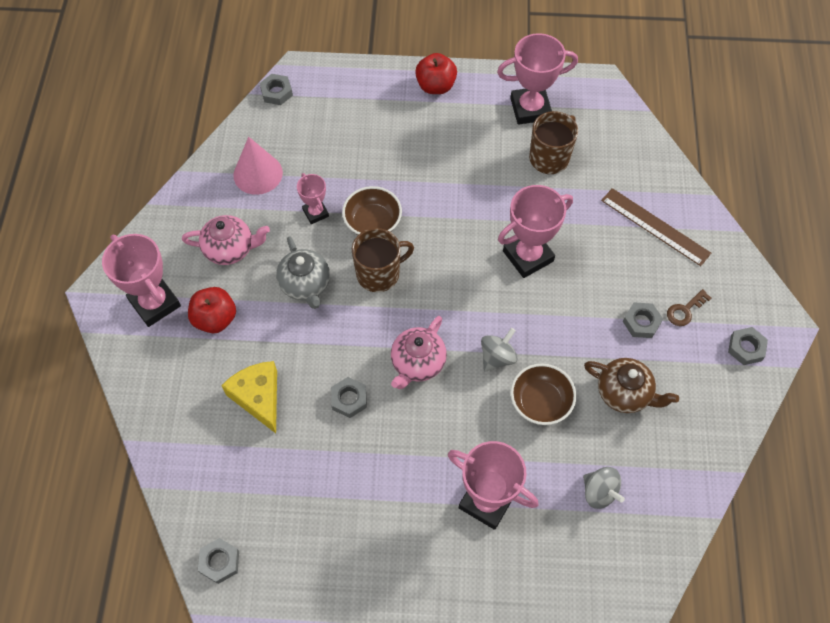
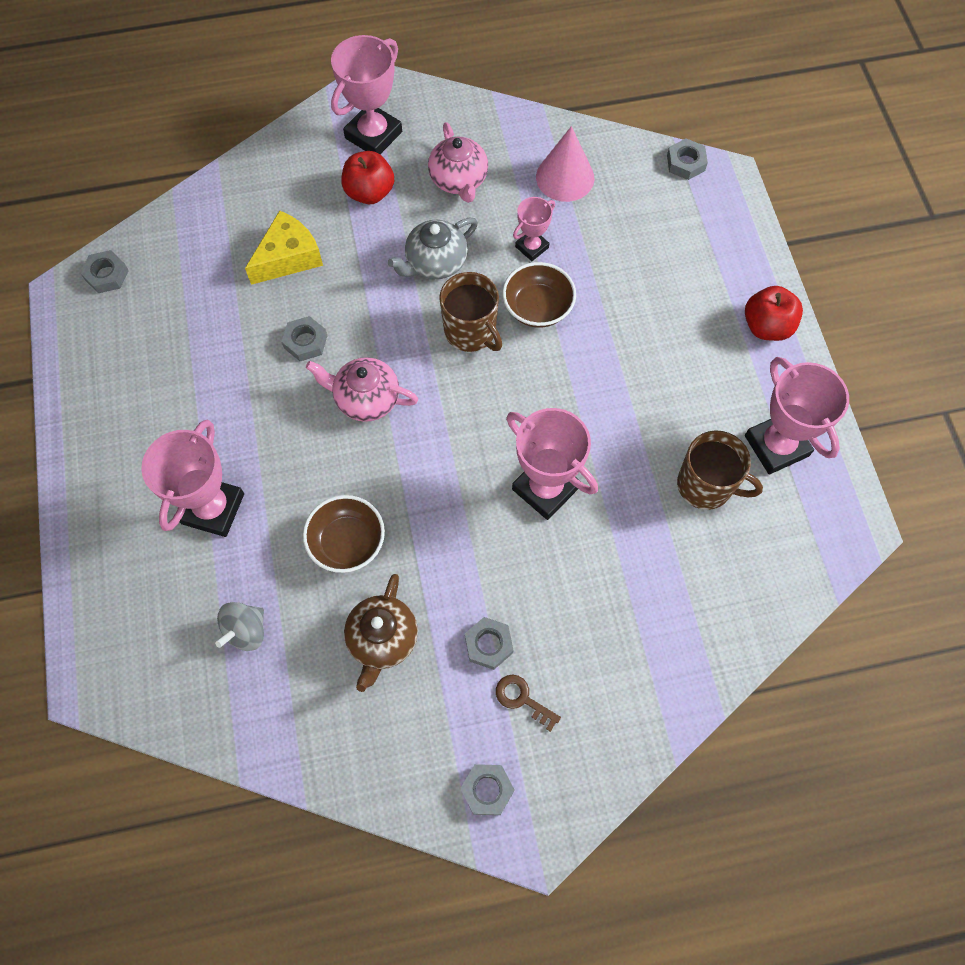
camera: 75 degrees right, 5 degrees up
(497, 357) = (395, 482): grey spinning top -> none
(655, 227) = (642, 640): brown ruler -> none

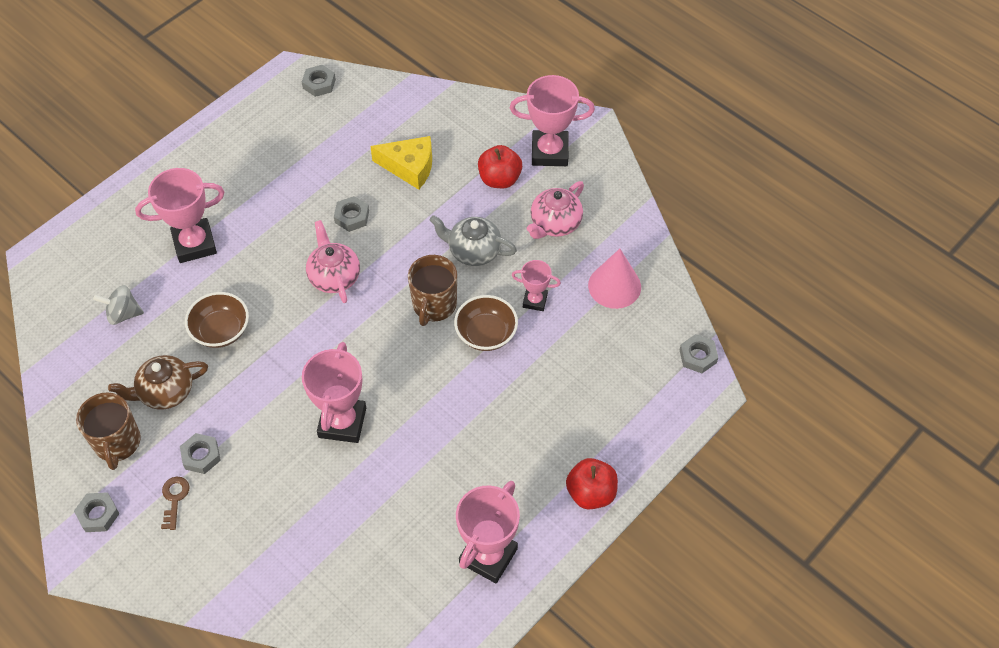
camera: 55 degrees right, 10 degrees down
(706, 485) = (419, 525): brown mug -> brown mug (117, 443)

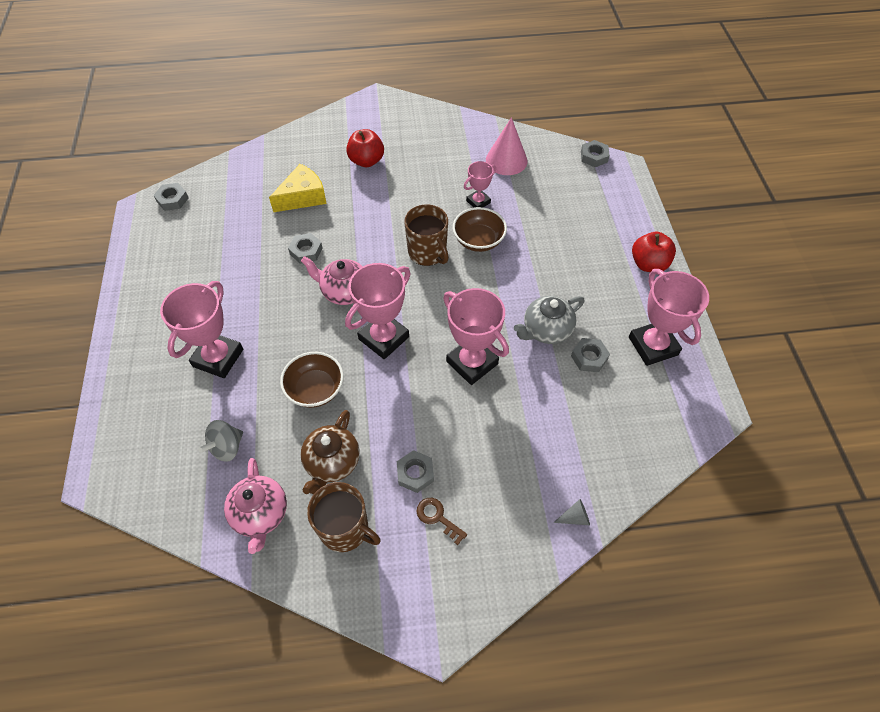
camera: 50 degrees left, 0 degrees up
(98, 514) = (401, 588): grey nut -> grey nut (589, 357)
(252, 599) = (575, 517): none -> grey cone
(473, 251) = (407, 207): grey teapot -> grey teapot (546, 330)
(549, 152) = (374, 127): pink trophy -> pink trophy (383, 338)
(555, 223) = (430, 157): pink teapot -> pink teapot (260, 514)

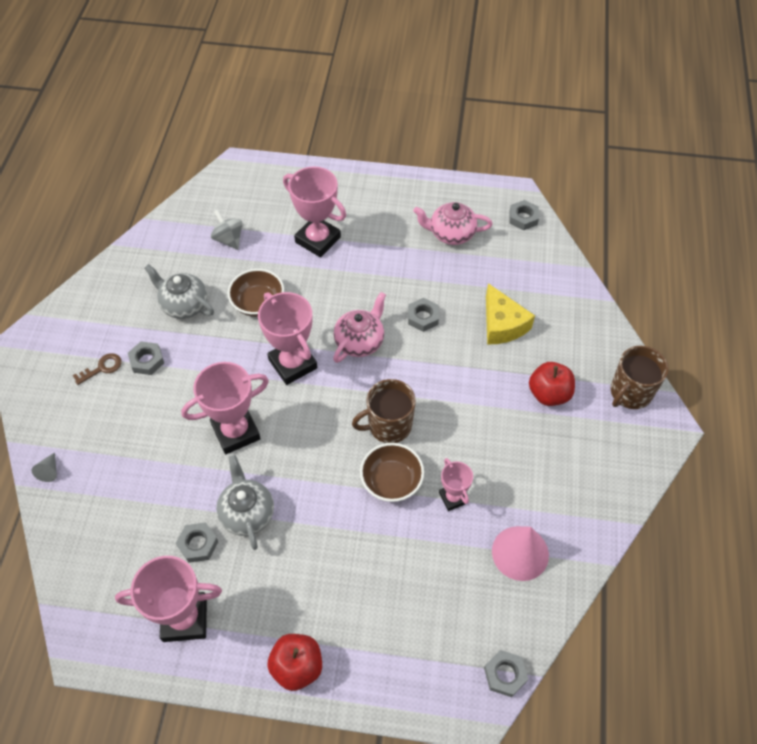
camera: 105 degrees right, 0 degrees up
(260, 514) = (163, 255): pink teapot -> pink teapot (451, 234)
(332, 462) = (184, 305): brown teapot -> grey teapot
(345, 529) = (125, 305): brown mug -> brown mug (630, 392)

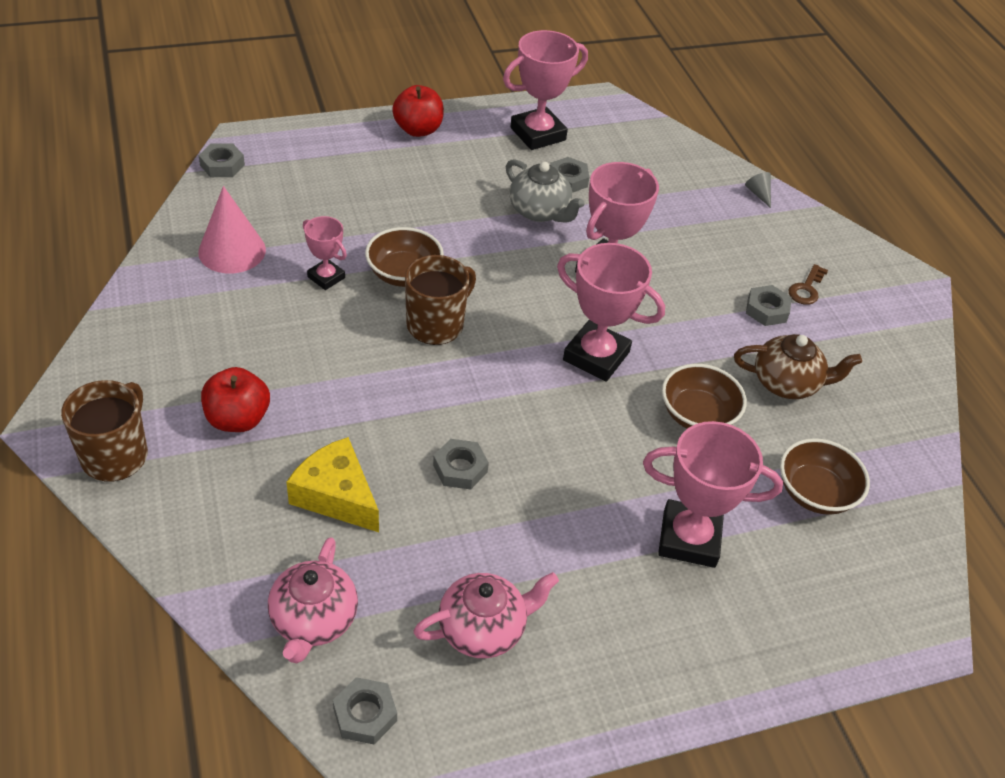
camera: 150 degrees right, 10 degrees down
(184, 305) = (786, 383): grey teapot -> brown teapot
(229, 239) = (815, 493): grey spinning top -> brown bowl
(360, 341) = (529, 408): pink teapot -> pink teapot (313, 620)

